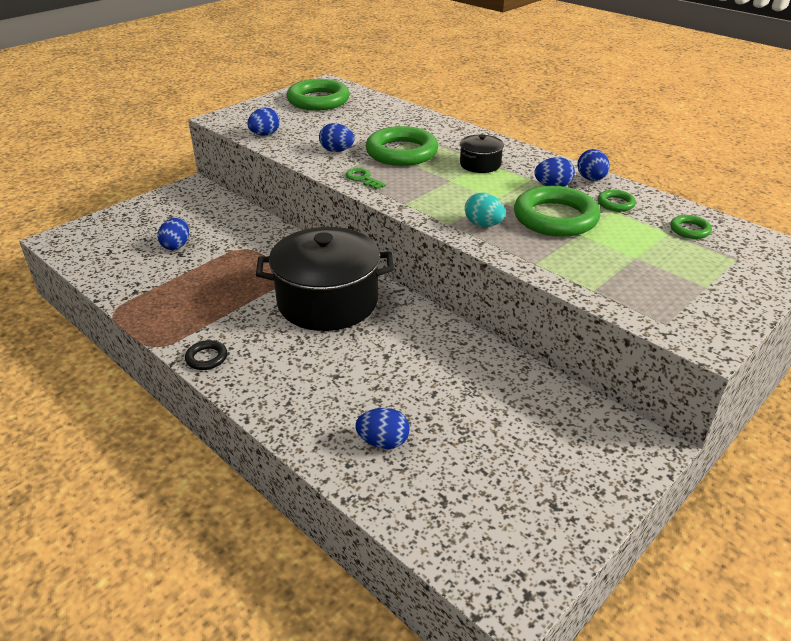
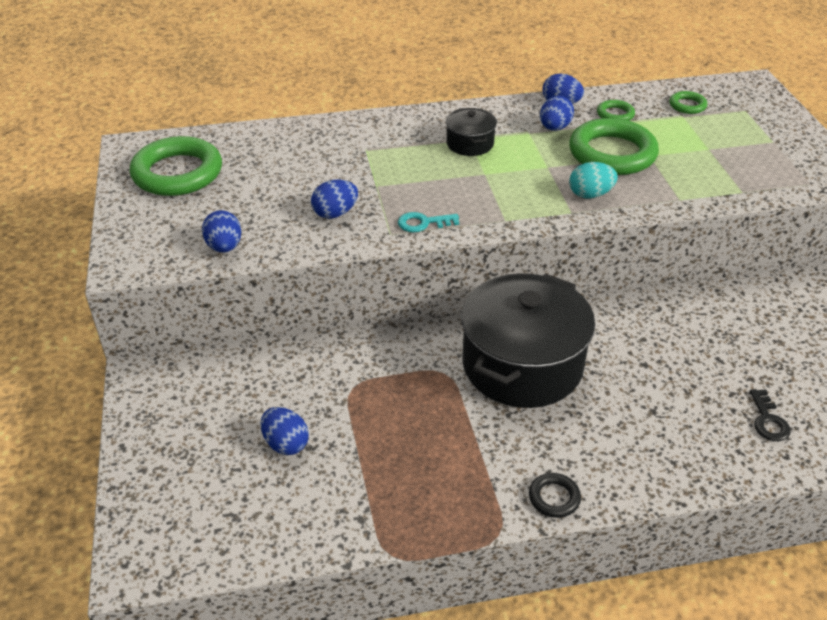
camera: 55 degrees left, 5 degrees up
(363, 178) = (423, 223): green key -> turquoise key
(383, 442) = (768, 420): blue egg -> black key
(401, 152) = (389, 175): green ring -> none

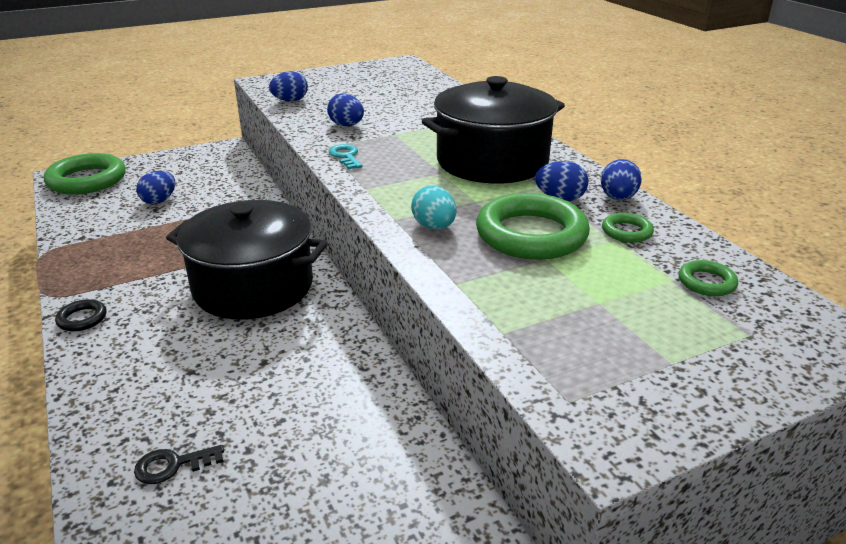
camera: 75 degrees right, 10 degrees down
(177, 173) = (376, 77): green ring -> green ring (87, 180)
(470, 143) = (492, 161): black pot -> black pot, size x2.21

